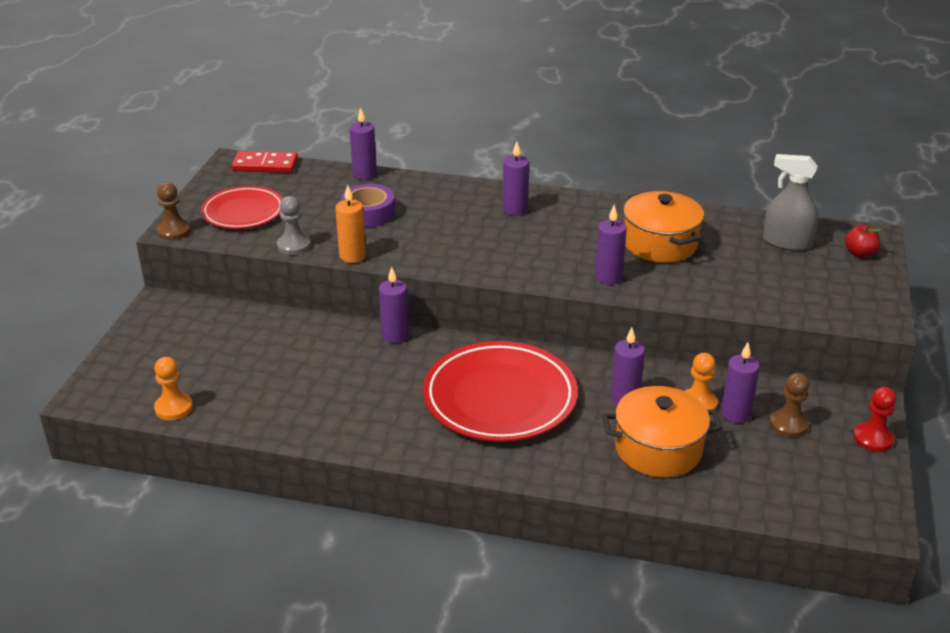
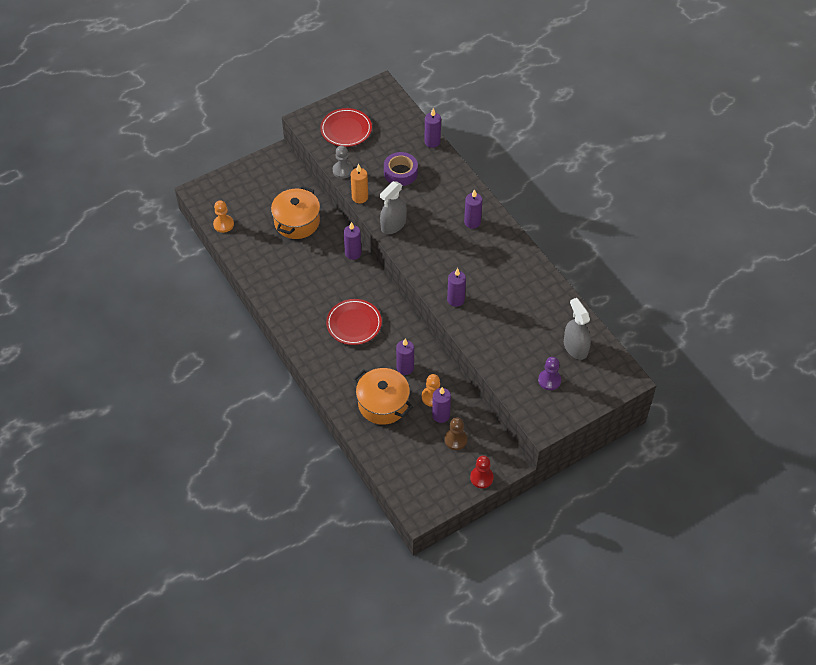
camera: 45 degrees right, 20 degrees up
(174, 231) = (303, 121): brown pawn -> none
(265, 165) = (393, 100): red domino -> none
(431, 257) = (393, 225): none -> grey spray bottle
(500, 397) = (354, 324): red plate -> red plate, size x0.61
(660, 244) = (510, 299): orange pot -> orange pot (297, 222)
(814, 281) = (549, 380): none -> purple pawn
(859, 253) = (601, 383): red apple -> none

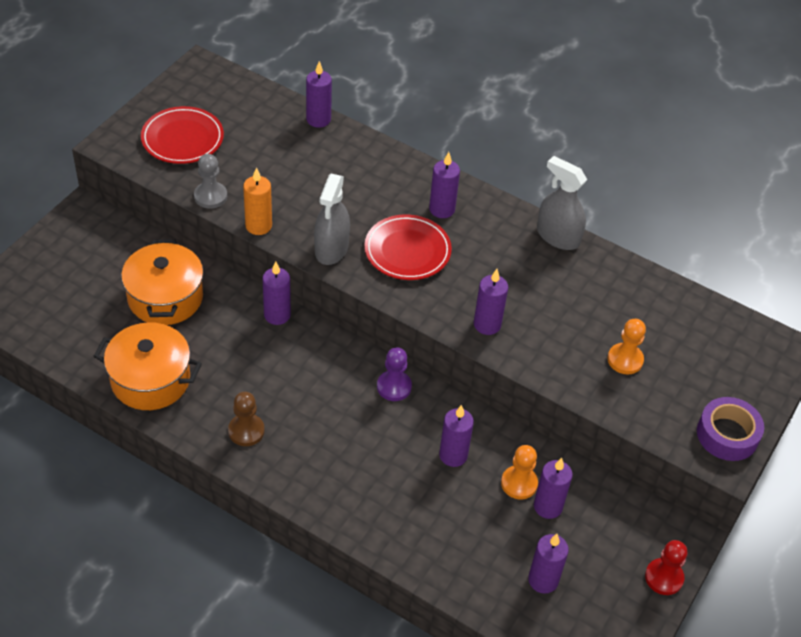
camera: 30 degrees left, 5 degrees down
(223, 224) = (49, 339): orange pawn -> orange pawn (625, 360)
(354, 324) = (338, 418): red plate -> red plate (407, 251)
(383, 404) = (453, 523): orange pot -> orange pot (150, 380)
(400, 173) = (298, 174): purple tape -> purple tape (727, 434)
(413, 452) = (543, 580): none -> purple candle
(455, 440) = (591, 535): brown pawn -> brown pawn (246, 431)
(549, 380) = (689, 392): purple pawn -> purple pawn (394, 387)
(575, 347) = (692, 332): grey spray bottle -> grey spray bottle (558, 237)

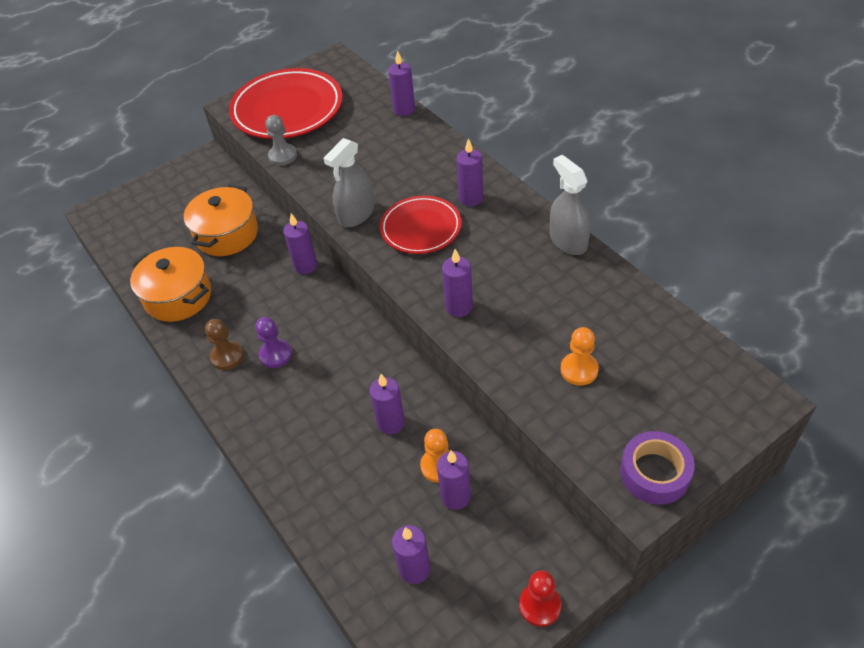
camera: 30 degrees right, 0 degrees up
(182, 139) = (287, 109): red plate -> red plate, size x1.63
(258, 226) = (307, 185): orange candle -> none
(394, 387) = (370, 348): purple pawn -> purple pawn (275, 355)

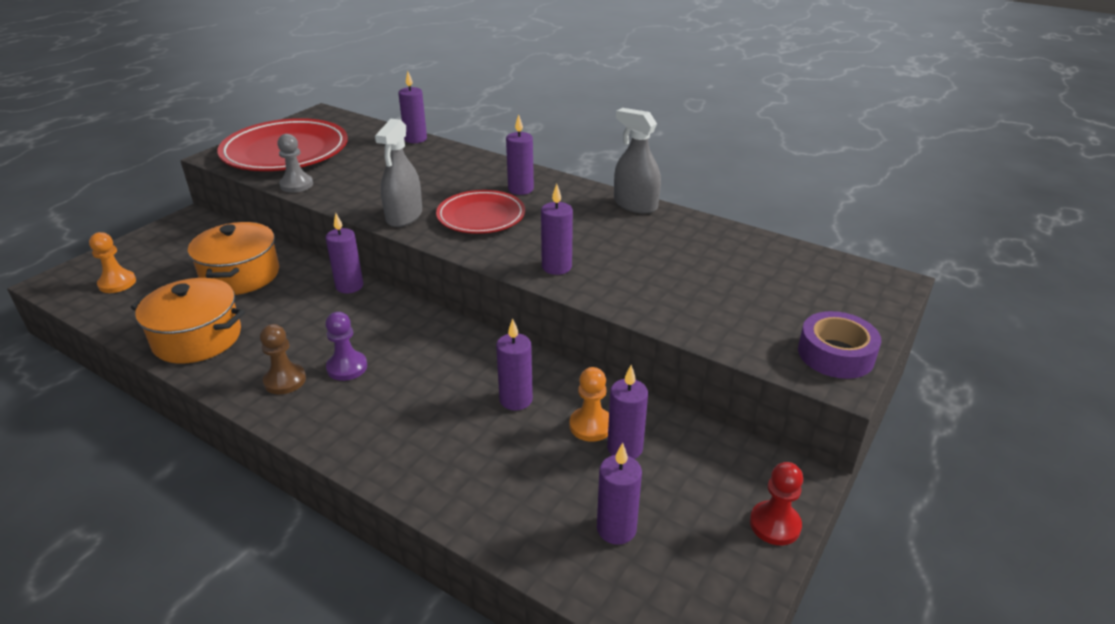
camera: 25 degrees left, 15 degrees down
(579, 370) = (708, 292): orange pawn -> orange pawn (117, 283)

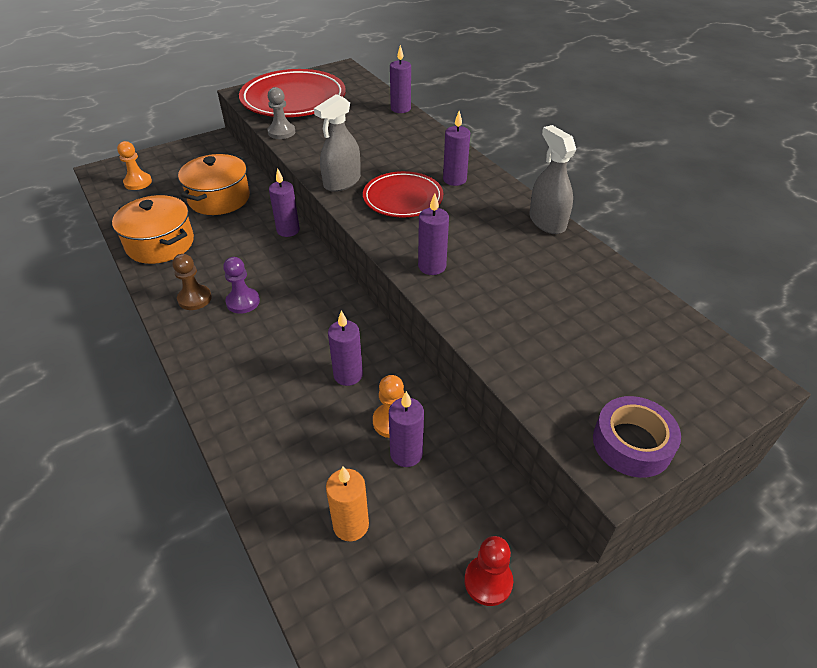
camera: 25 degrees right, 10 degrees up
(616, 529) = (351, 525): purple candle -> orange candle

